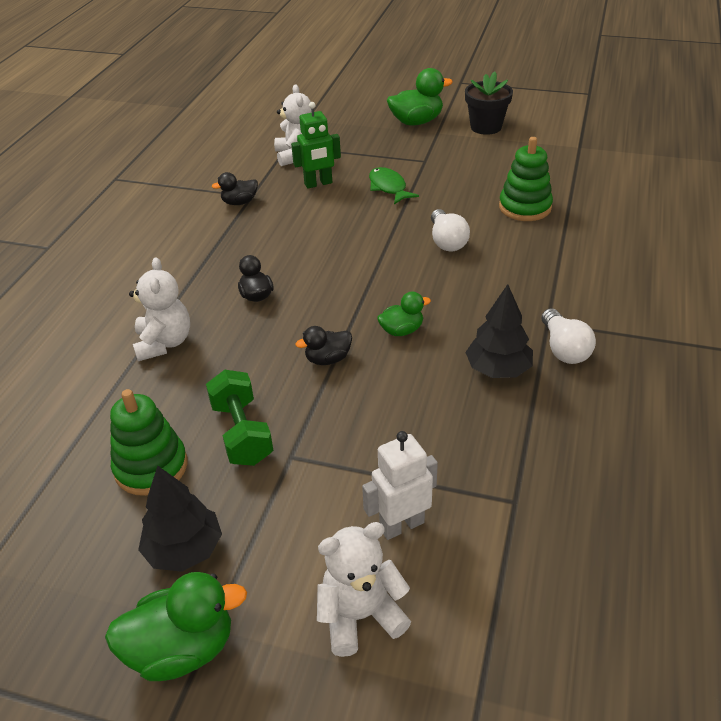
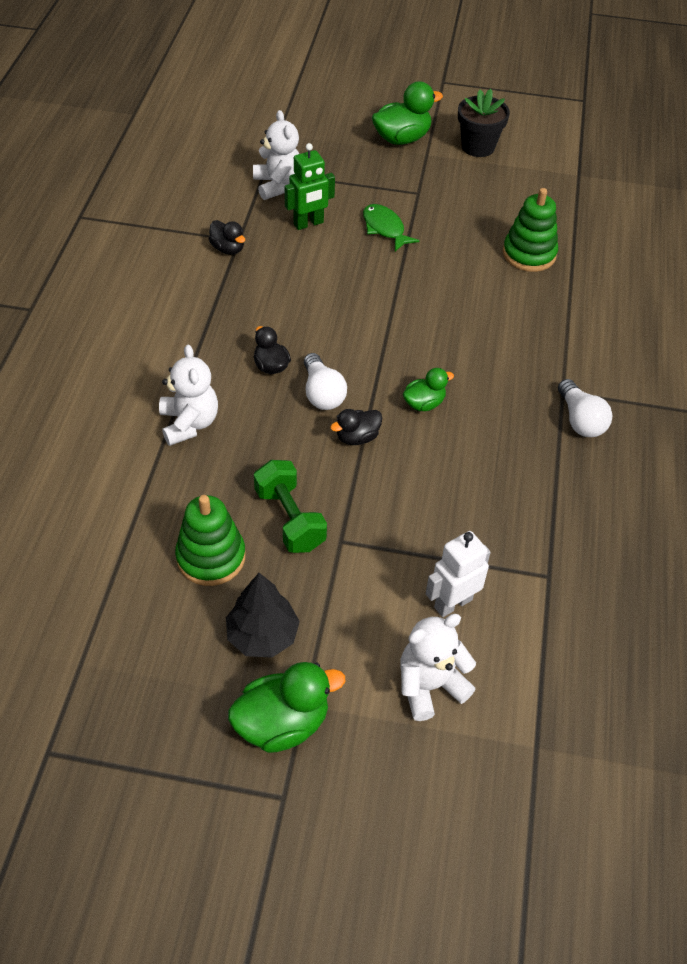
camera: 10 degrees left, 10 degrees up
(239, 202) = (228, 249): black duck -> black duck turned 105 degrees counterclockwise
(447, 241) = (454, 297): white light bulb -> white light bulb (322, 393)
(498, 369) = (521, 444): black tree -> none

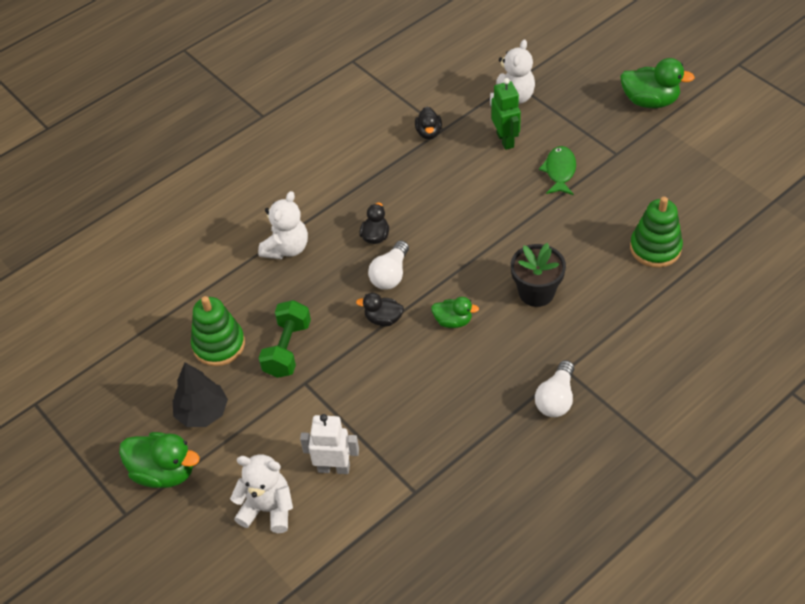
camera: 45 degrees right, 0 degrees up
(308, 223) = (505, 140): green robot -> green robot turned 120 degrees counterclockwise
(478, 147) = (708, 136): black flower pot -> black flower pot (536, 292)

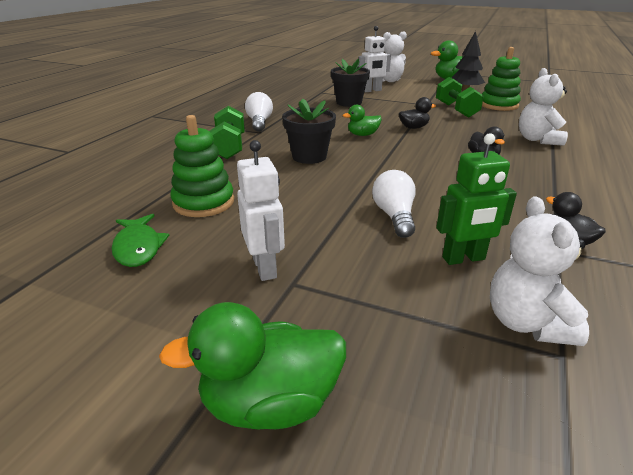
camera: 150 degrees right, 20 degrees down
(390, 274) = (439, 143): white light bulb -> white light bulb (394, 216)
(403, 428) = (349, 102): none -> black flower pot
(505, 140) = (463, 258): green robot -> green robot turned 60 degrees counterclockwise
(559, 171) = (359, 242): green fish -> green fish (138, 247)
(611, 341) = (229, 147): none -> green dumbbell
(628, 169) = (265, 267): none -> white robot

